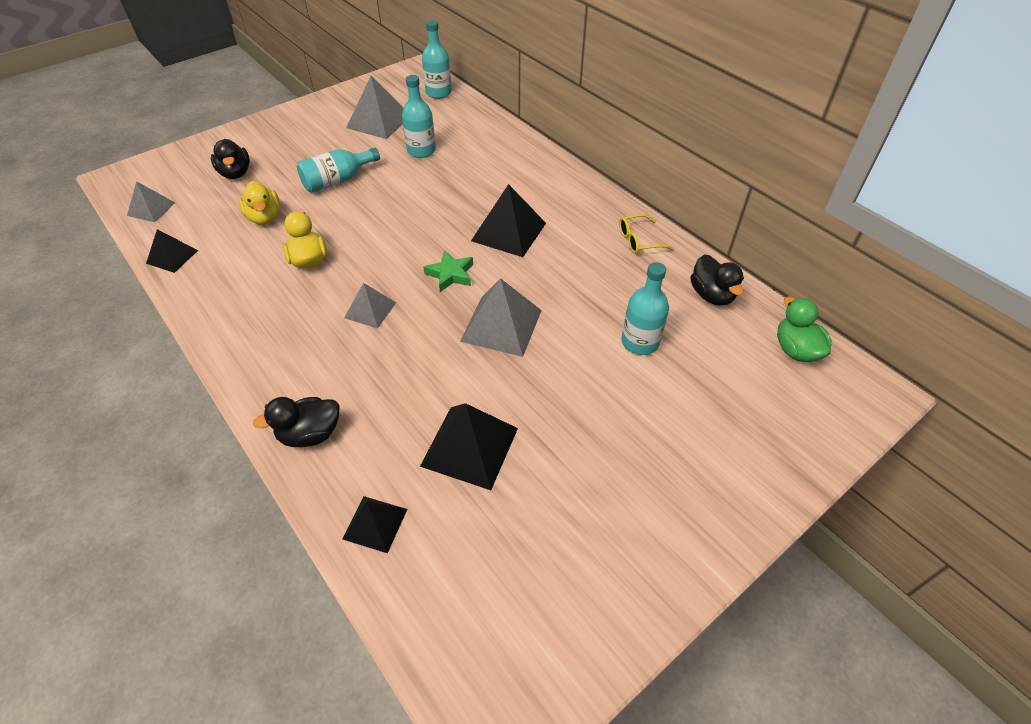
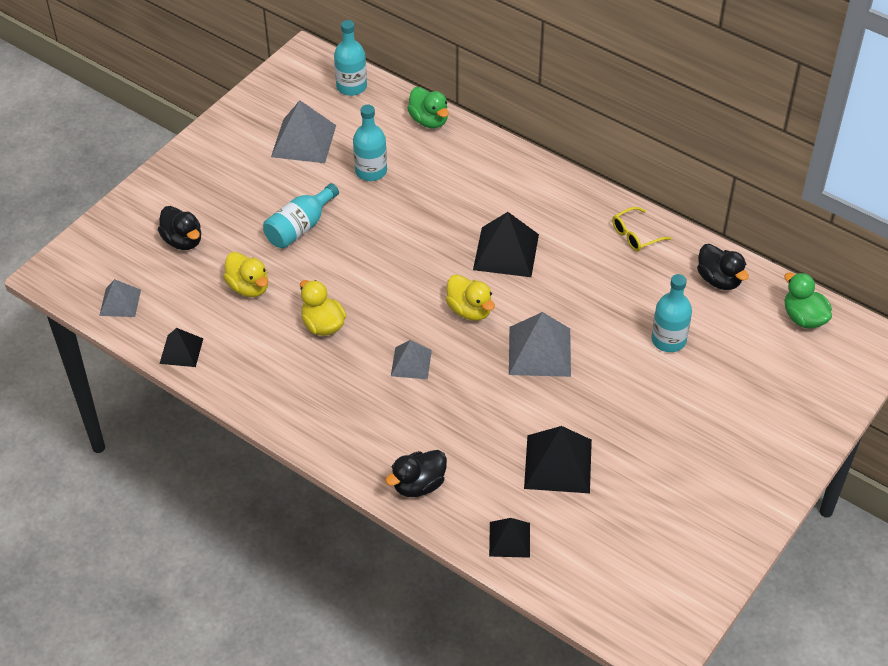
camera: 15 degrees left, 0 degrees up
(450, 274) = (469, 310): green star -> yellow duck
(489, 124) = (429, 120): none -> green duck

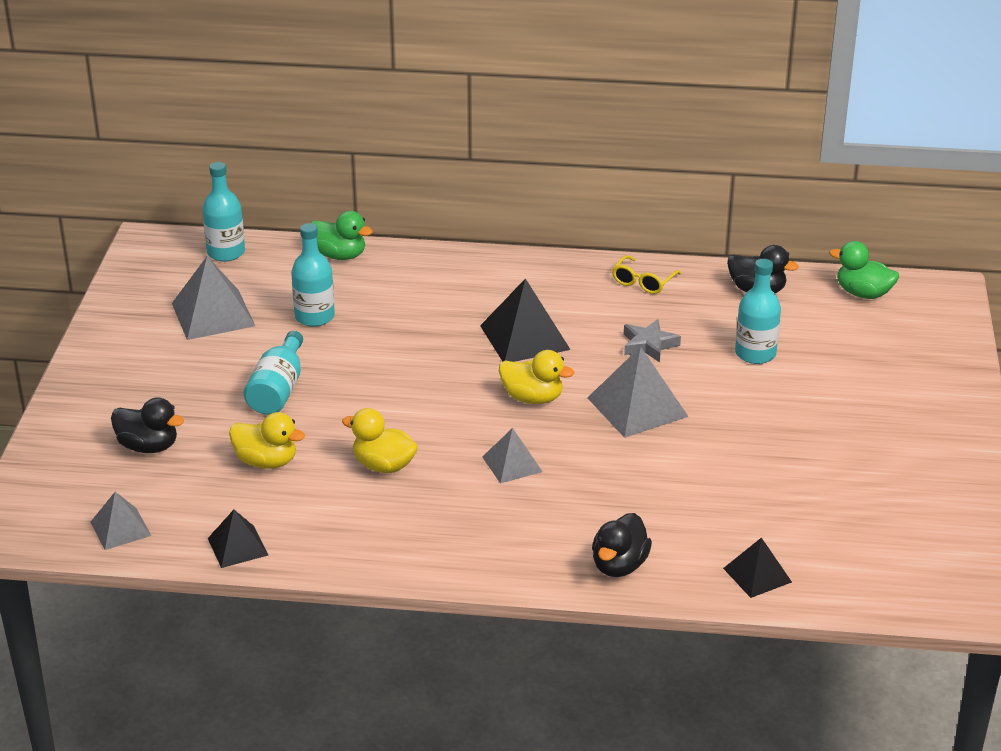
camera: 30 degrees left, 15 degrees down
(558, 464) = (745, 493): black pyramid -> none
(593, 297) = (649, 345): none -> grey star

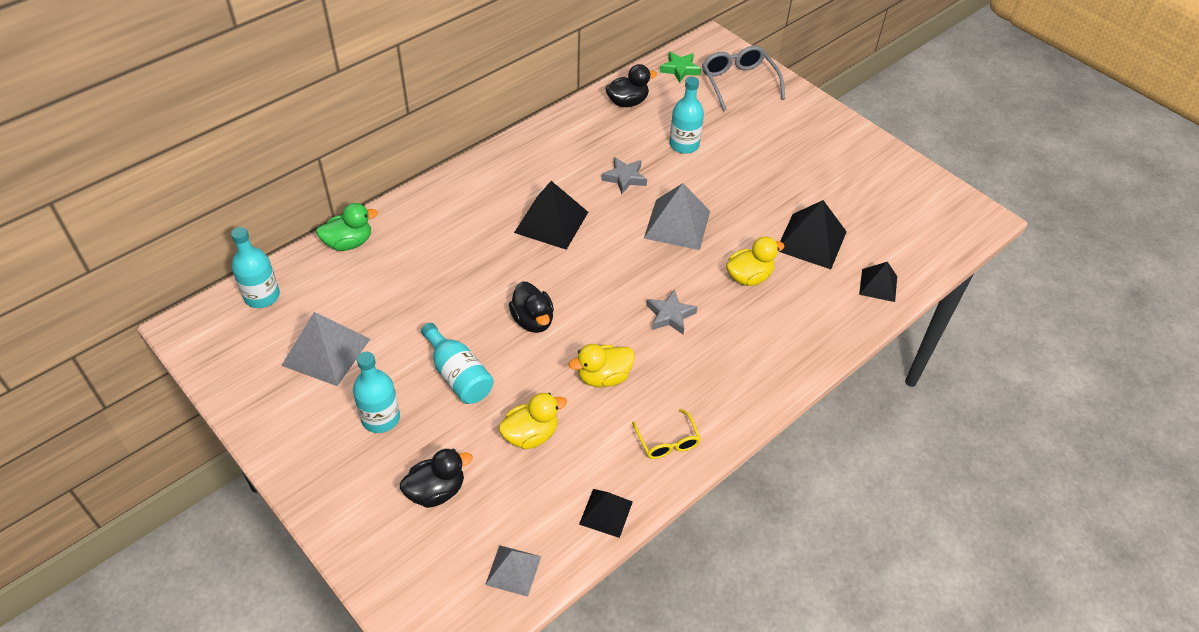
camera: 50 degrees left, 15 degrees up
(314, 317) = (400, 302): turquoise bottle -> turquoise bottle (380, 418)
(512, 464) = (670, 315): grey pyramid -> grey star
(532, 398) = (616, 261): yellow duck -> yellow duck (749, 277)
(619, 565) = (814, 336): black duck -> black duck (533, 320)
(643, 282) = (561, 137): yellow glasses -> yellow glasses (667, 442)
(750, 500) = (811, 241): none -> black pyramid
(863, 293) = (680, 69): green duck -> green star
(910, 337) = (738, 83): none -> grey glasses

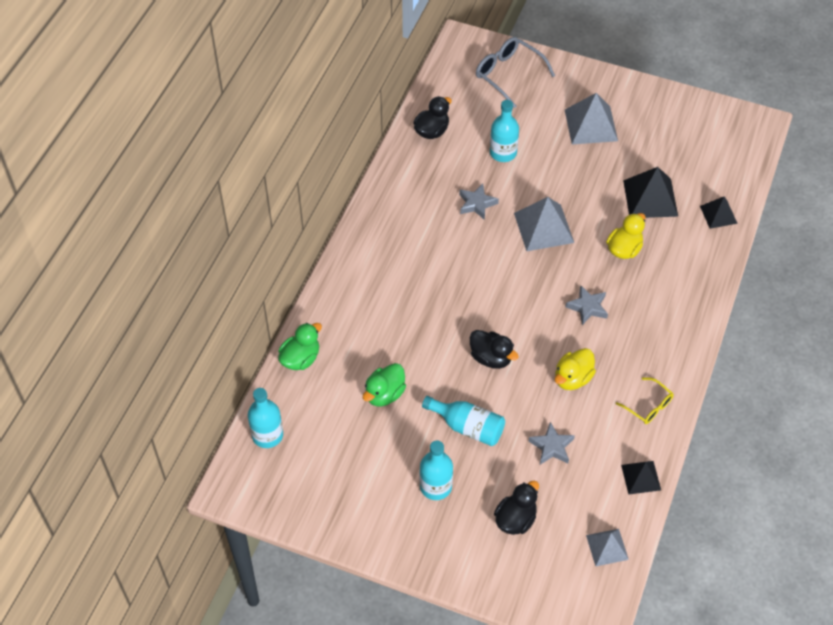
camera: 25 degrees left, 5 degrees up
(326, 352) = (354, 456): grey pyramid -> grey pyramid (591, 125)
(401, 308) = (384, 394): none -> green duck
(530, 435) = (551, 447): yellow duck -> grey star
(551, 222) = (447, 268): black pyramid -> none
(680, 69) = (453, 81): green star -> none

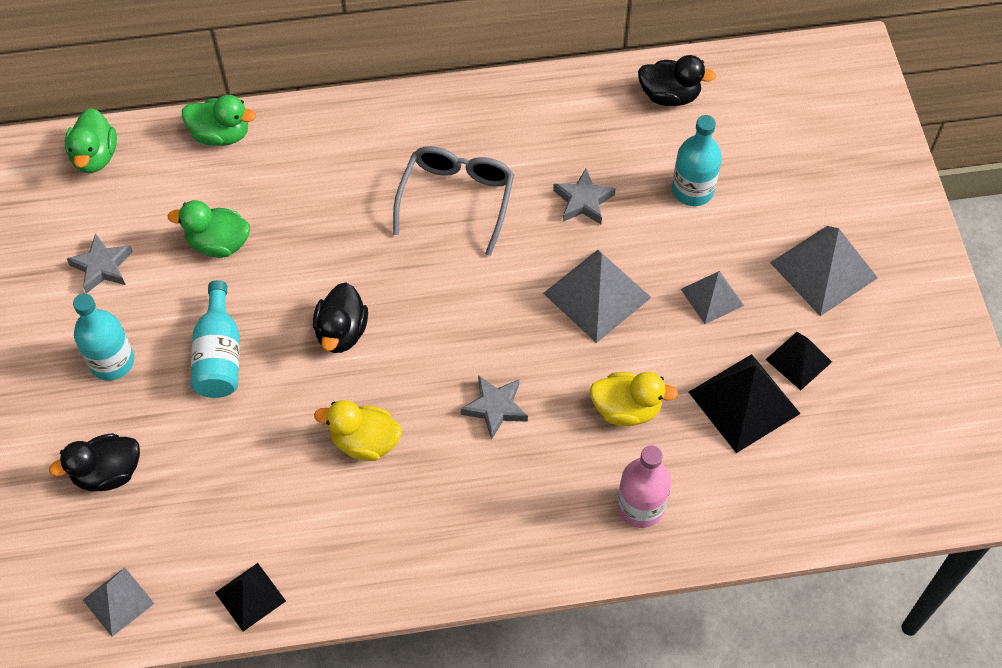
camera: 60 degrees right, 5 degrees up
(267, 435) = (95, 156): turquoise bottle -> green duck
(508, 74) = (837, 132): grey glasses -> grey glasses (457, 199)
(515, 519) = (108, 473): black duck -> black duck turned 150 degrees clockwise
(551, 447) = (241, 465): grey star -> grey star (102, 267)
(577, 179) = (712, 297): none -> grey pyramid
(648, 406) = (373, 556): yellow glasses -> none
(686, 271) = (640, 506): none -> pink bottle
(718, 214) = (778, 506): black pyramid -> black pyramid (798, 360)

